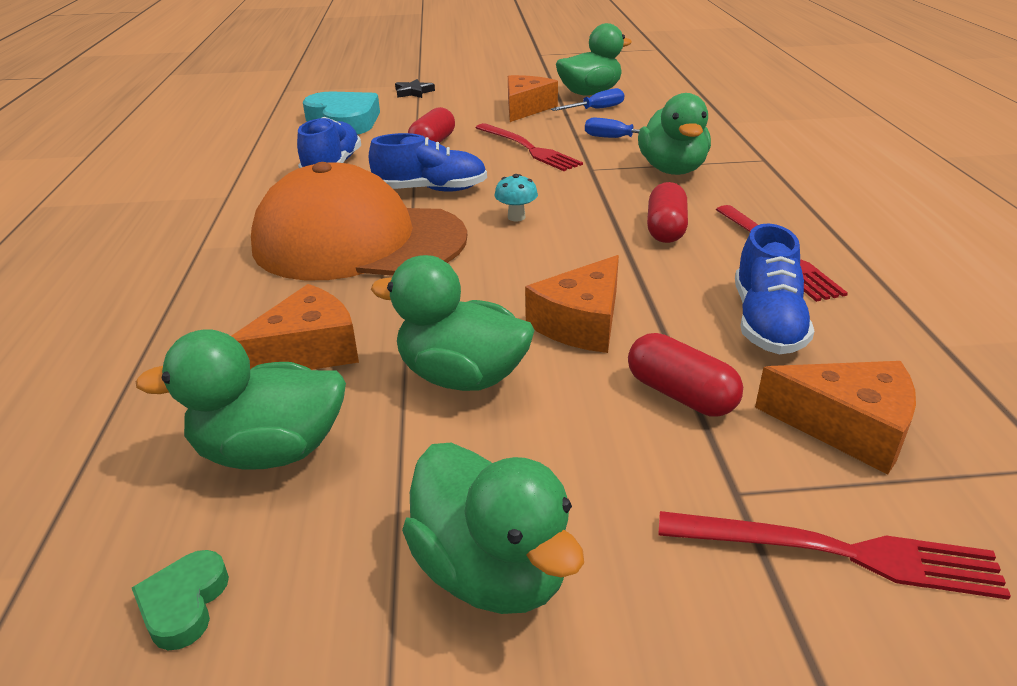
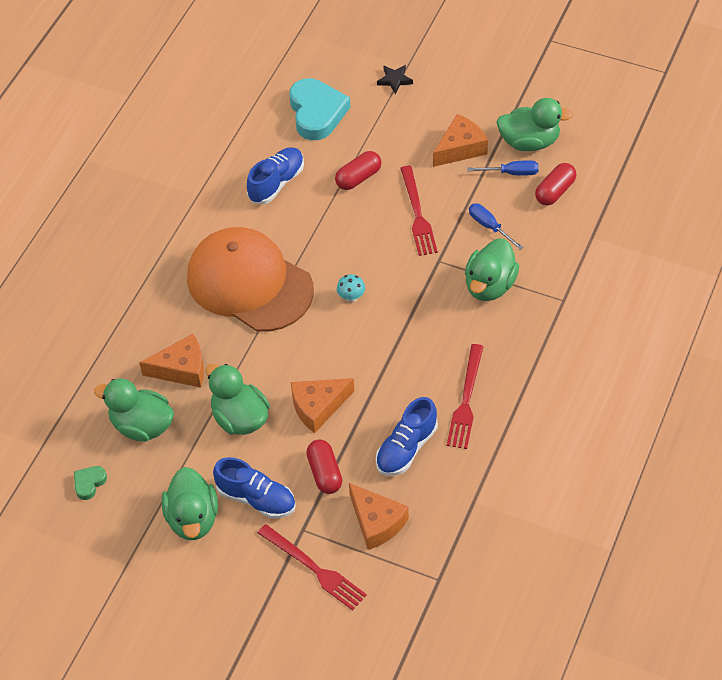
camera: 30 degrees right, 20 degrees up
(431, 190) = (321, 242): blue shoe -> blue shoe (256, 498)
(665, 229) = (426, 349): red capsule -> red capsule (555, 191)

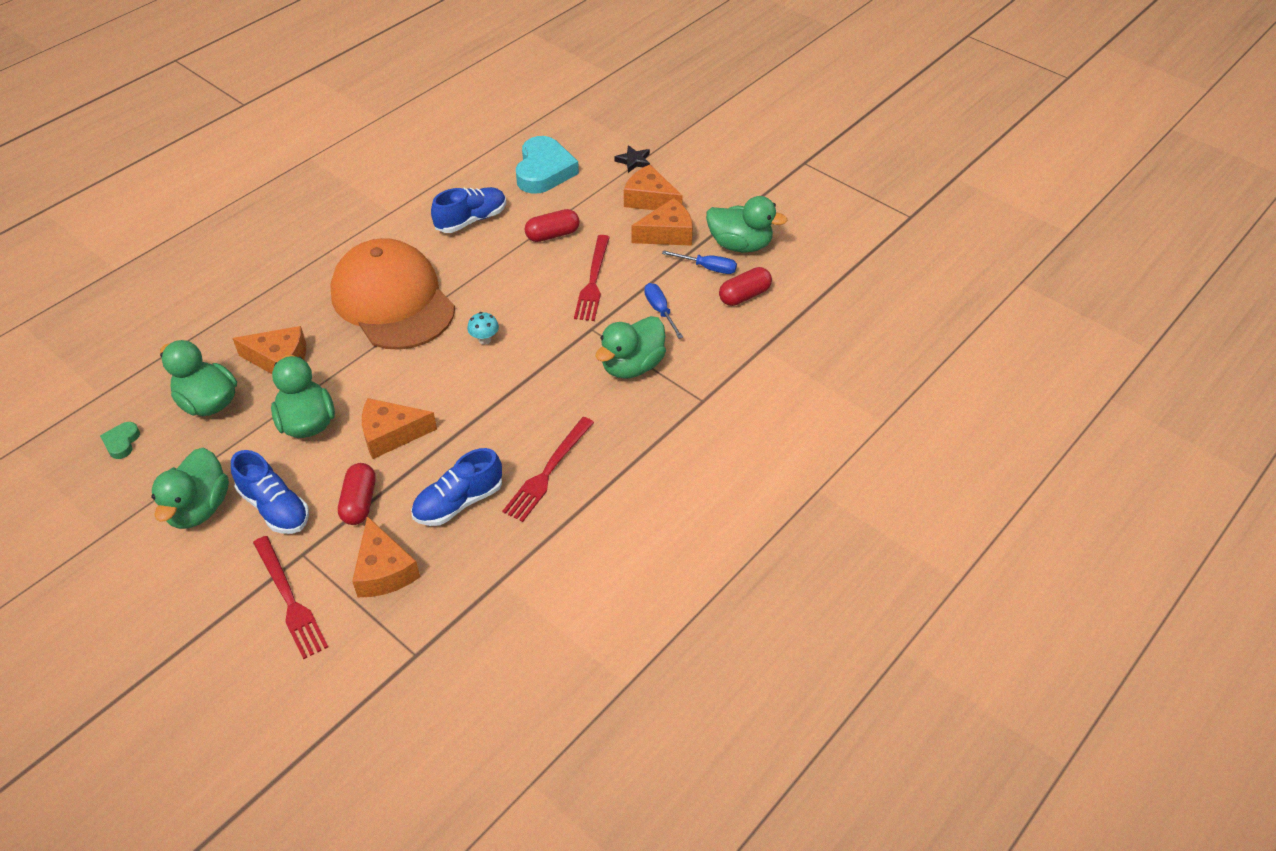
camera: 15 degrees right, 5 degrees down
(89, 483) = (122, 442): green heart -> green heart turned 45 degrees counterclockwise
(428, 117) = (650, 199): none -> orange cheese

